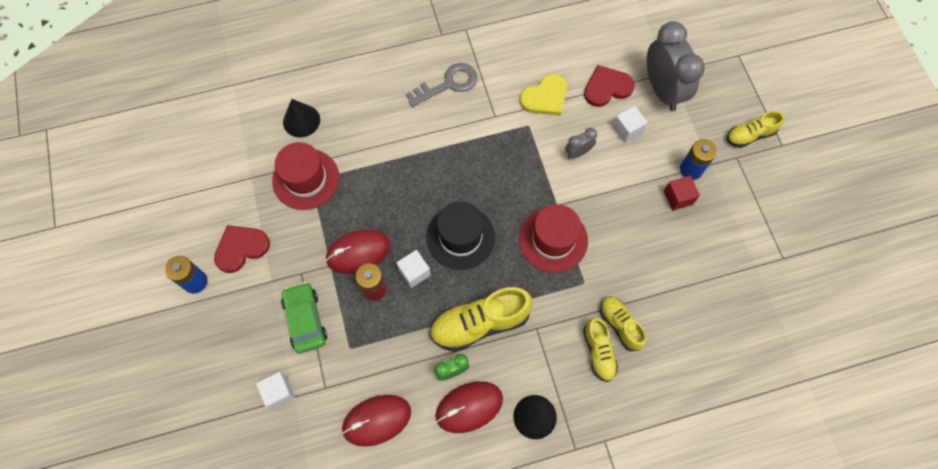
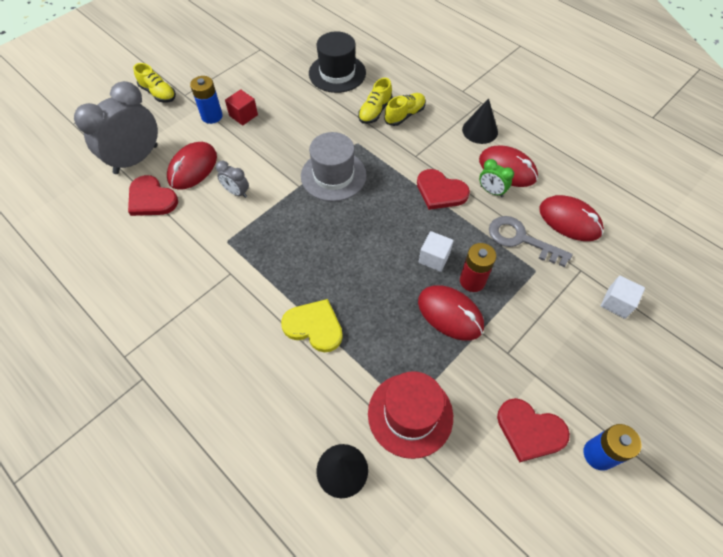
camera: 120 degrees left, 10 degrees down
(305, 320) = (544, 320): green car -> none
(448, 84) = (211, 335): grey key -> grey key (521, 239)
(460, 237) = (376, 240): black hat -> black hat (337, 73)
(479, 323) = (440, 191): yellow shoe -> red heart
(545, 97) = (186, 241): yellow heart -> yellow heart (314, 326)
(553, 240) = (333, 175): red hat -> grey hat
(627, 129) = (193, 168): white cube -> red mouse

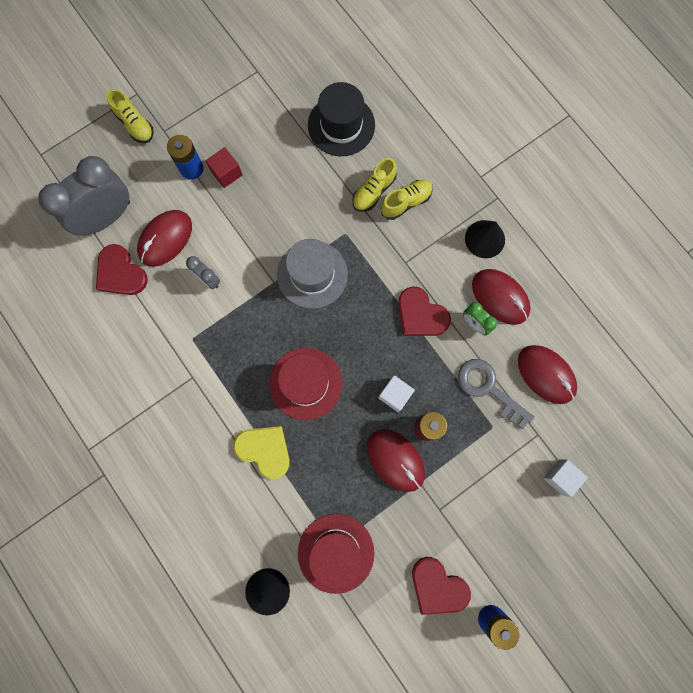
camera: 10 degrees right, 20 degrees up
(345, 261) = (306, 383): none -> red hat

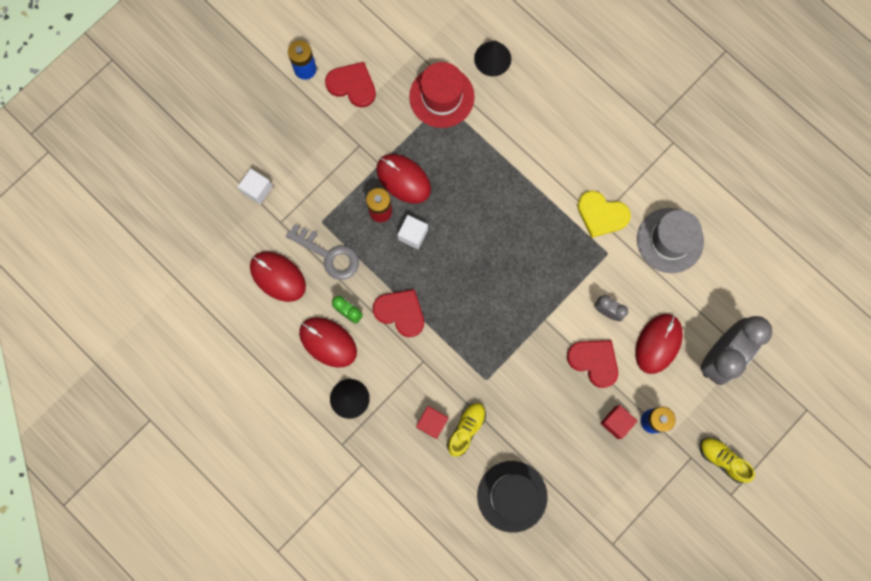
camera: 170 degrees right, 0 degrees up
(120, 273) = (691, 303): red heart -> red heart (594, 361)
(264, 450) = (519, 168): yellow heart -> yellow heart (601, 214)
(306, 383) = (495, 231): red hat -> none
(312, 274) = (510, 333): grey hat -> grey hat (670, 240)
(406, 202) = (432, 423): yellow shoe -> red cube

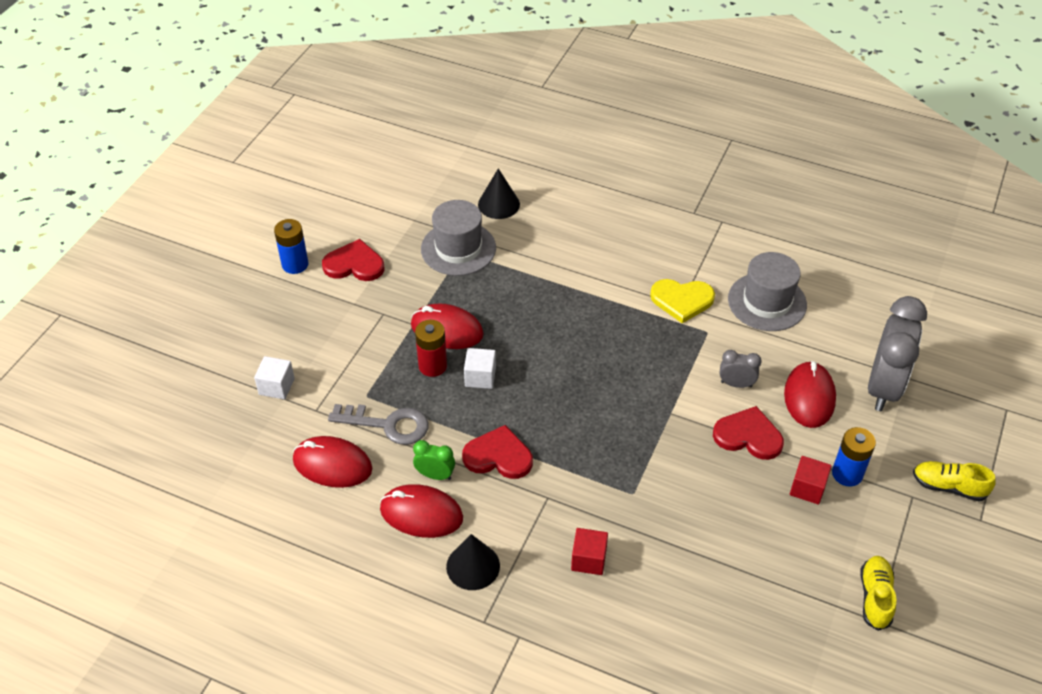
camera: 20 degrees left, 30 degrees down
(441, 97) = (458, 248): red hat -> grey hat
(466, 429) = (634, 553): yellow shoe -> yellow shoe (875, 597)
(512, 496) = (727, 608): black hat -> none

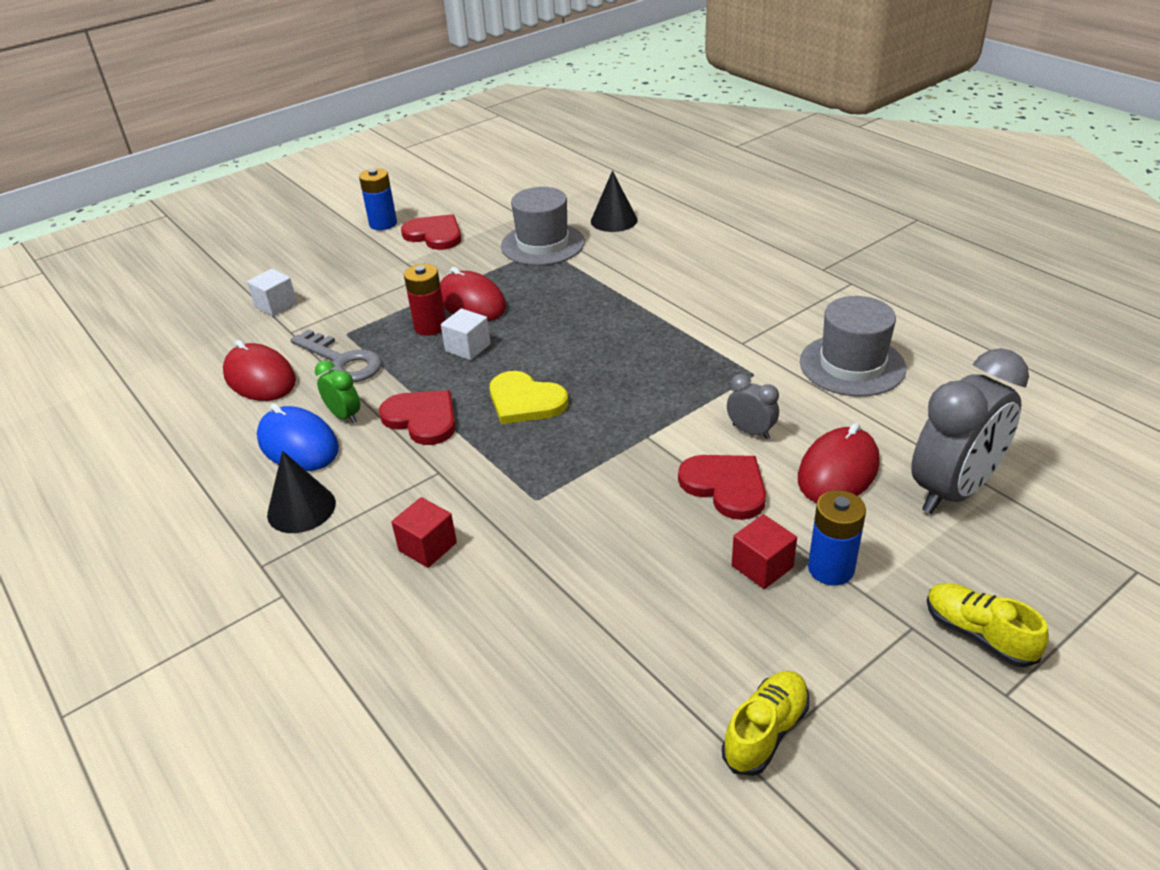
camera: 30 degrees right, 10 degrees down
(421, 514) = (298, 444): red mouse -> blue mouse
(682, 300) = (746, 339): yellow heart -> yellow heart (525, 401)

